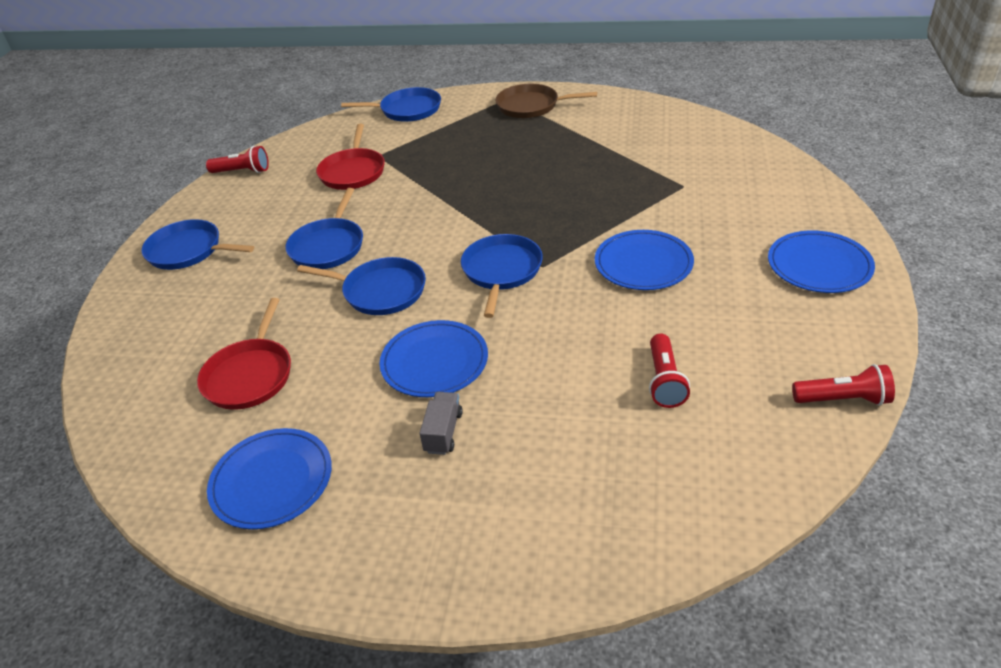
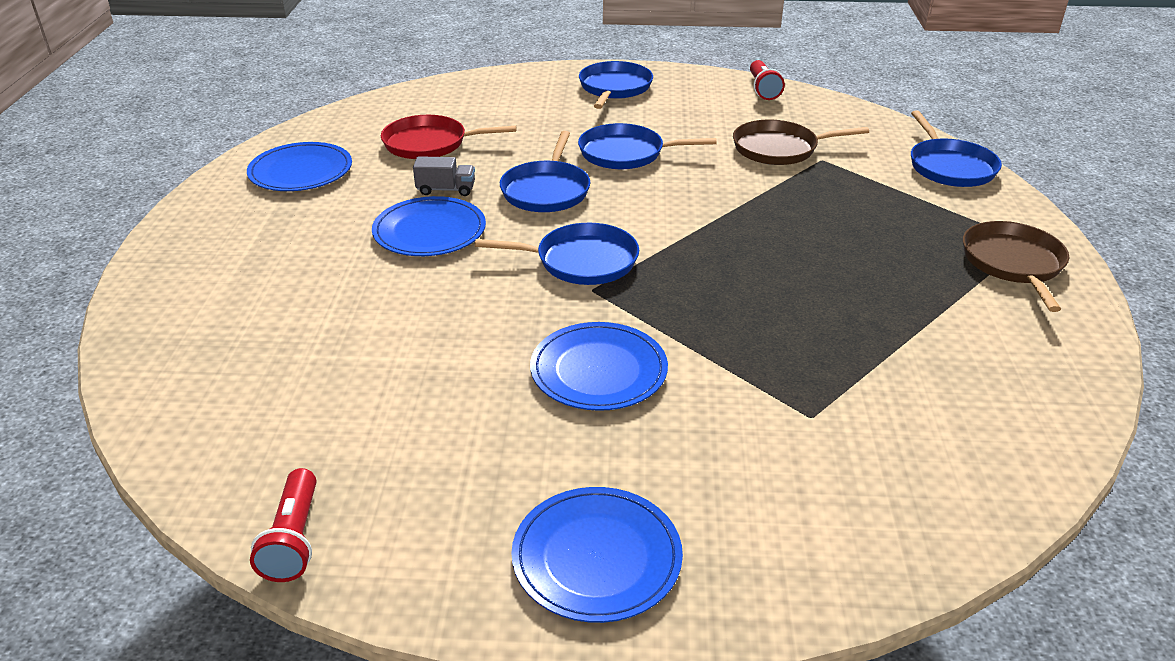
camera: 80 degrees right, 5 degrees down
(353, 172) = (779, 149): red pan -> brown pan
(443, 432) = (329, 244): grey truck -> grey truck (446, 190)
(664, 381) = (366, 383): red flashlight -> none

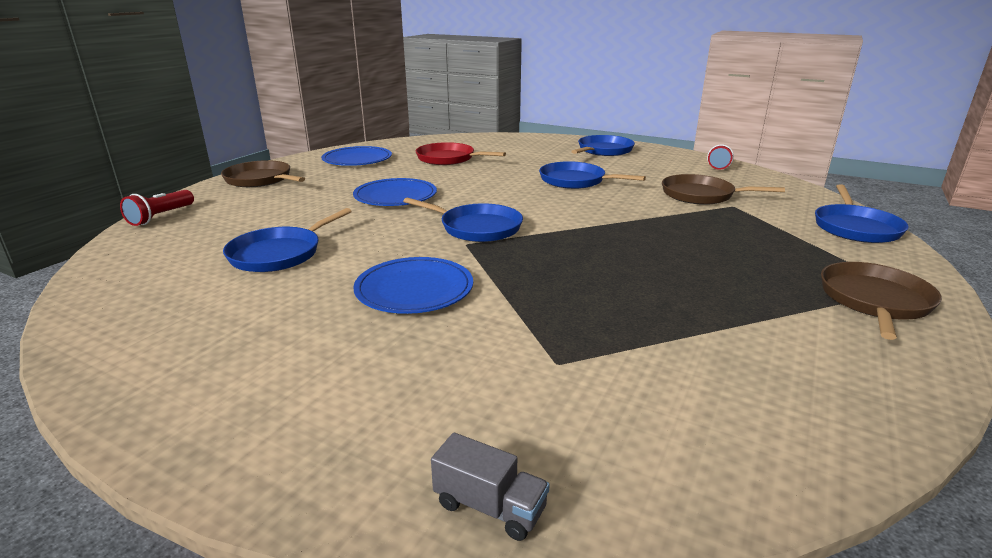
camera: 25 degrees right, 10 degrees down
(201, 243) = (260, 180): none -> brown pan
(294, 539) = (90, 331): red flashlight -> red flashlight (161, 217)
(446, 190) = (431, 179): grey truck -> grey truck (490, 506)
(546, 190) = (497, 190): blue pan -> blue pan (279, 253)
(596, 557) = (259, 409): blue plate -> none

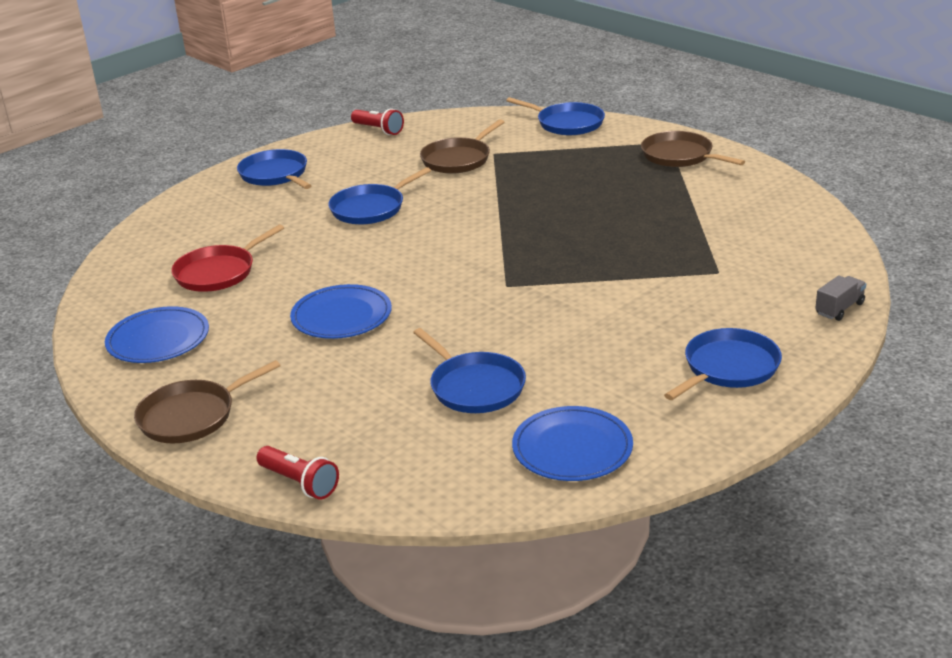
camera: 70 degrees left, 5 degrees up
(414, 289) = (589, 316): blue plate -> blue plate (572, 448)
(477, 228) = (470, 276): blue pan -> blue pan (728, 368)

